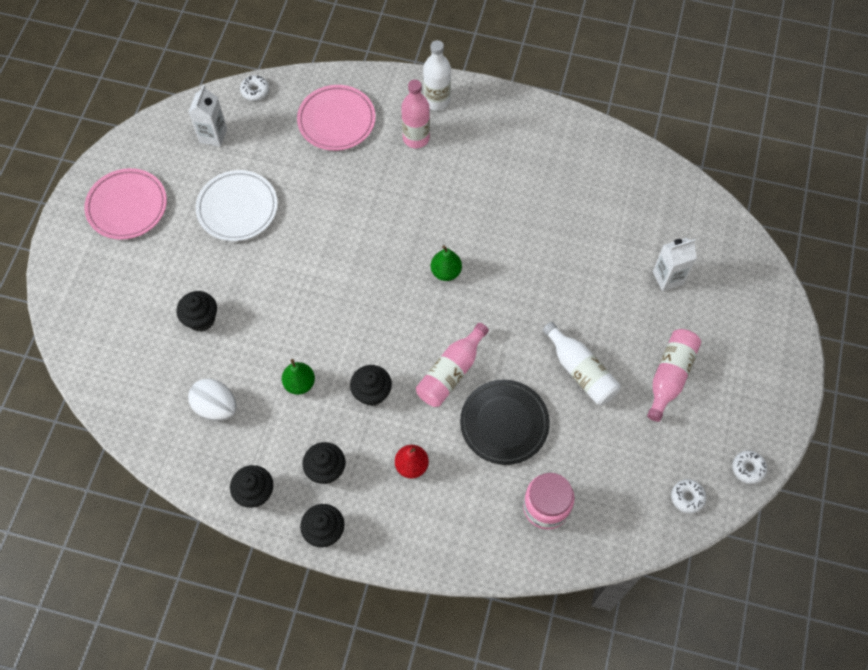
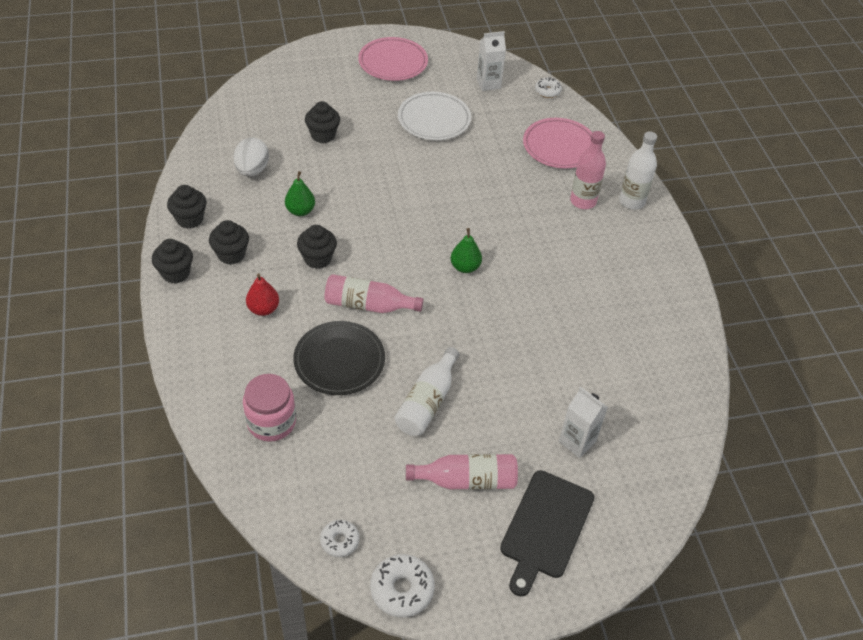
camera: 60 degrees right, 15 degrees down
(735, 340) = (545, 527): none -> black cutting board
(748, 468) = (402, 589): white donut -> white donut, size x1.59

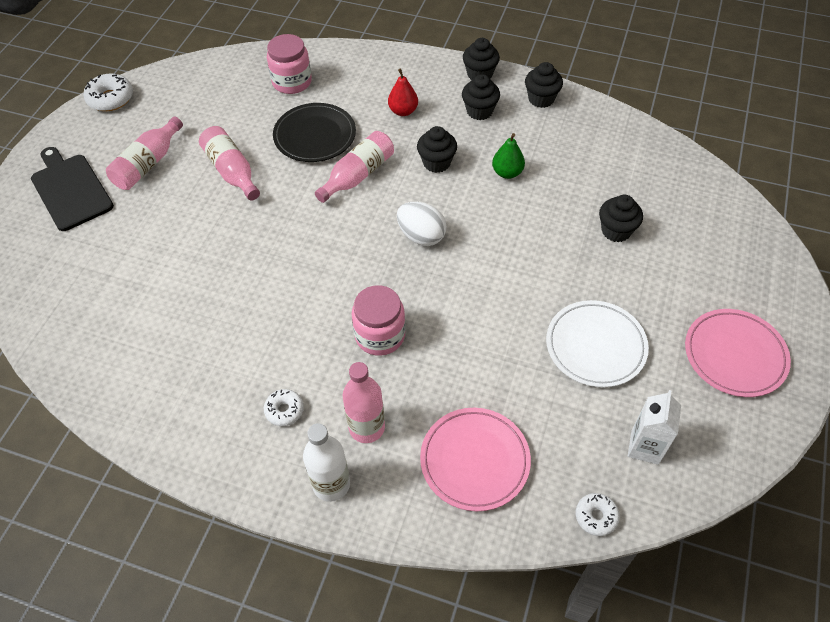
camera: 125 degrees right, 5 degrees up
(252, 170) = (586, 158): white egg -> white egg (421, 236)
(339, 541) = (171, 83): white donut -> white donut (284, 410)
(427, 402) = (232, 171): white bottle -> pink bottle
(465, 267) = (350, 264): green pear -> none
(512, 223) = (380, 335): none -> pink jar
(577, 441) = (111, 247): white carton -> none

